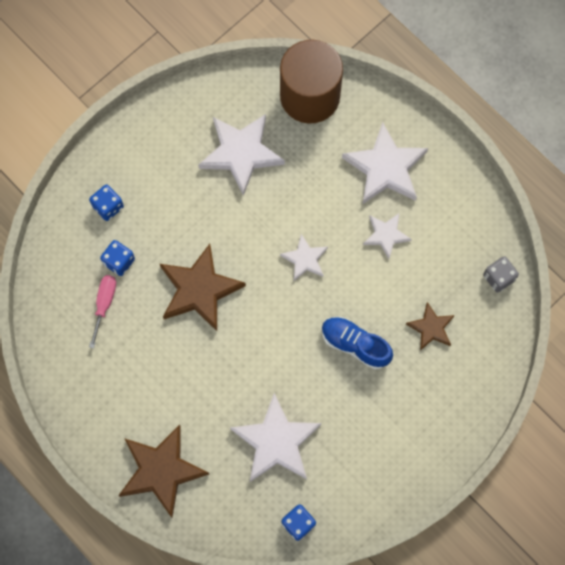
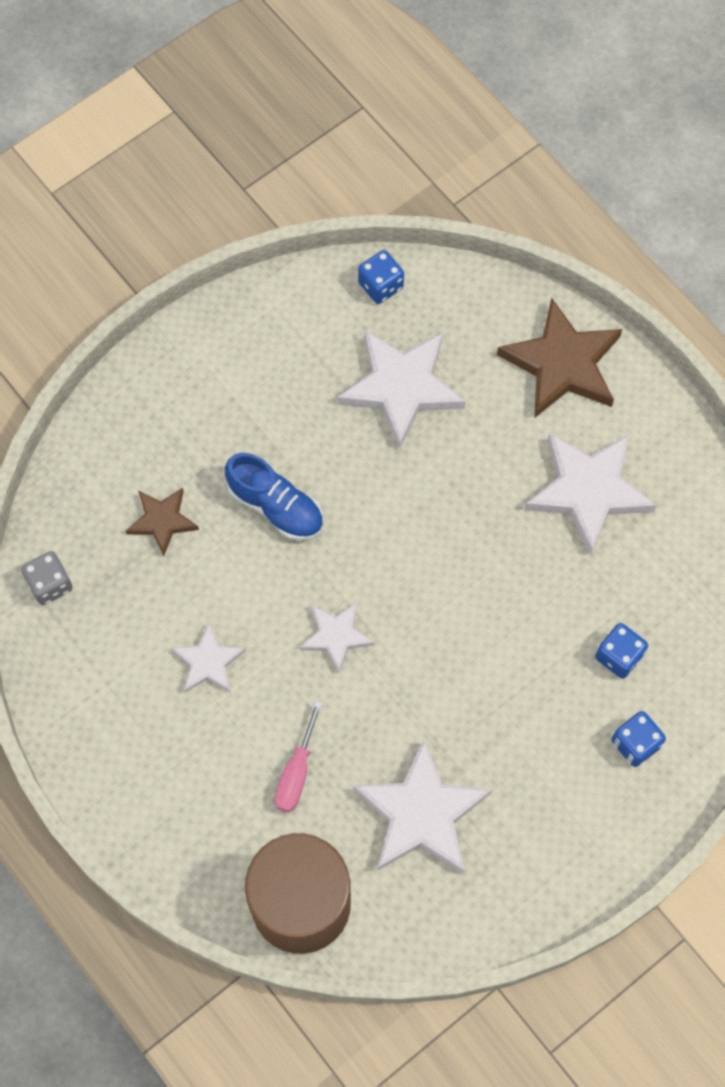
camera: 175 degrees left, 5 degrees down
(104, 304) = (641, 594): pink screwdriver -> pink screwdriver (296, 772)
(199, 289) = (498, 604): brown star -> none
(385, 168) = (193, 769): white star -> white star (588, 491)

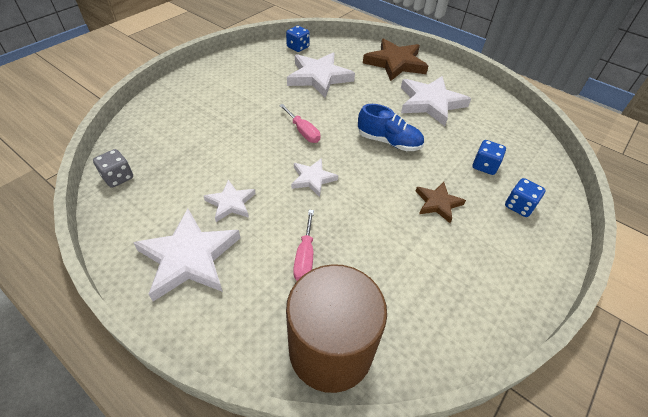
camera: 15 degrees left, 20 degrees down
(162, 521) = (193, 140): brown star -> brown star (438, 203)
(276, 507) = (261, 126): blue shoe -> blue shoe (389, 142)
(342, 530) = (303, 132): none -> pink screwdriver
(421, 813) = (401, 268): white star -> white star (189, 257)

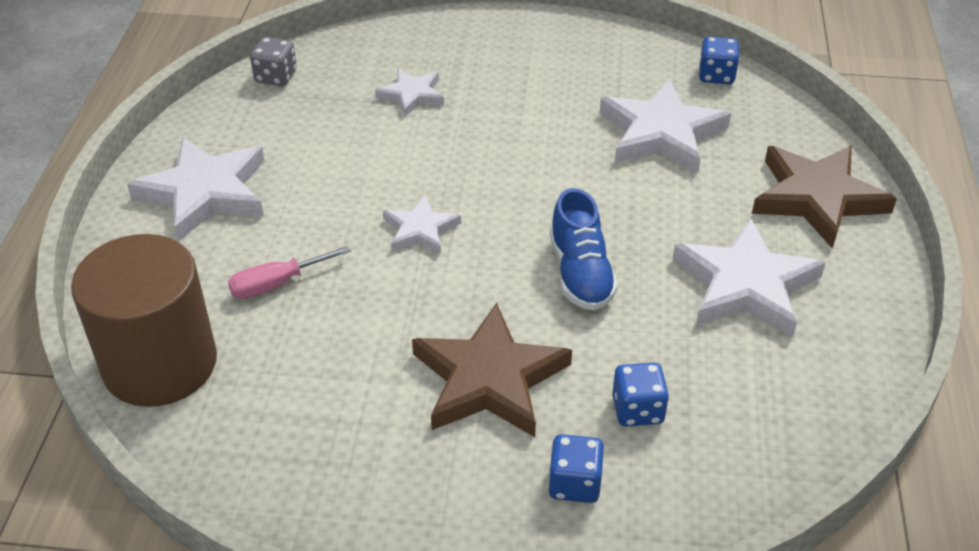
camera: 60 degrees right, 5 degrees down
(231, 203) = (312, 180): white star -> white star (412, 95)
(303, 132) = (509, 177): pink screwdriver -> none
(438, 203) = (489, 379): brown star -> brown star, size x1.80

